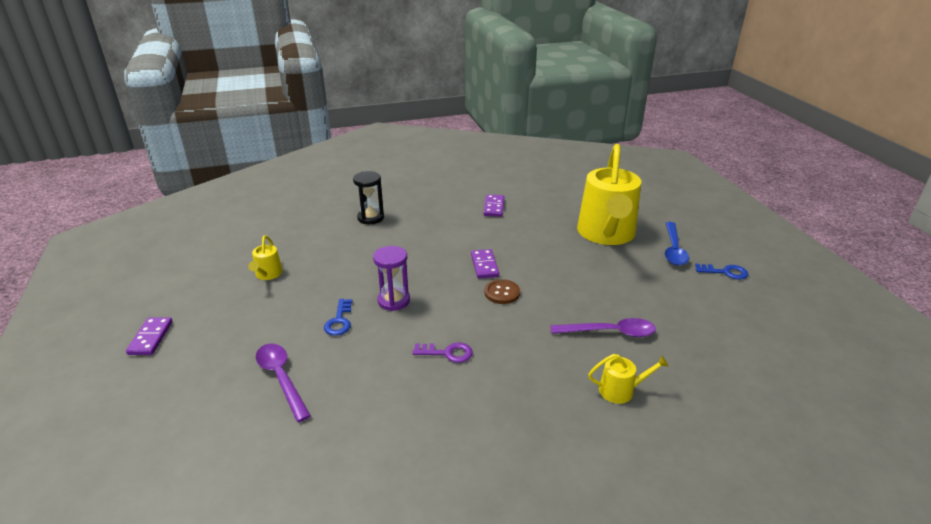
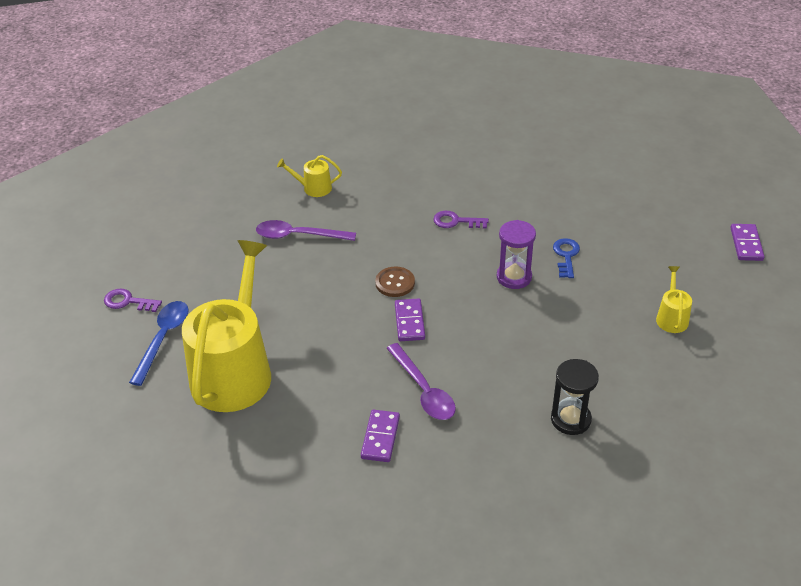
camera: 175 degrees left, 10 degrees up
(281, 378) = (600, 205): purple spoon -> purple spoon (423, 390)
(725, 272) = (128, 302): blue key -> purple key

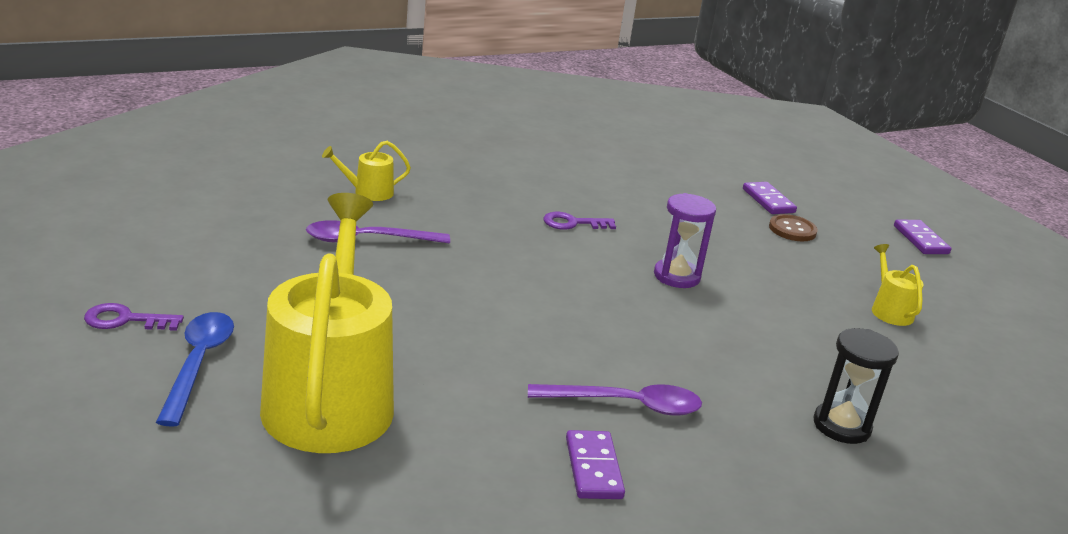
camera: 20 degrees left, 15 degrees down
(395, 283) = (525, 286): brown button -> brown button (792, 230)
(409, 322) = (566, 327): purple domino -> purple domino (768, 201)
(423, 390) = (626, 405): purple spoon -> purple spoon turned 45 degrees counterclockwise
(566, 256) = (727, 254): blue key -> none

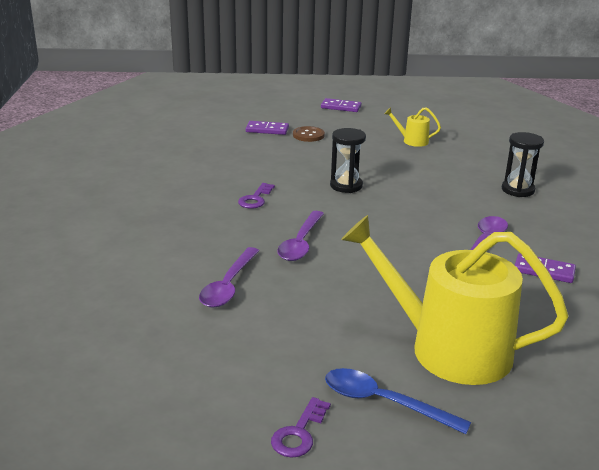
camera: 60 degrees left, 0 degrees up
(368, 192) = (145, 267): yellow watering can -> none
(495, 267) = (301, 243): none -> purple spoon
(676, 276) = (346, 186): purple hourglass -> black hourglass

